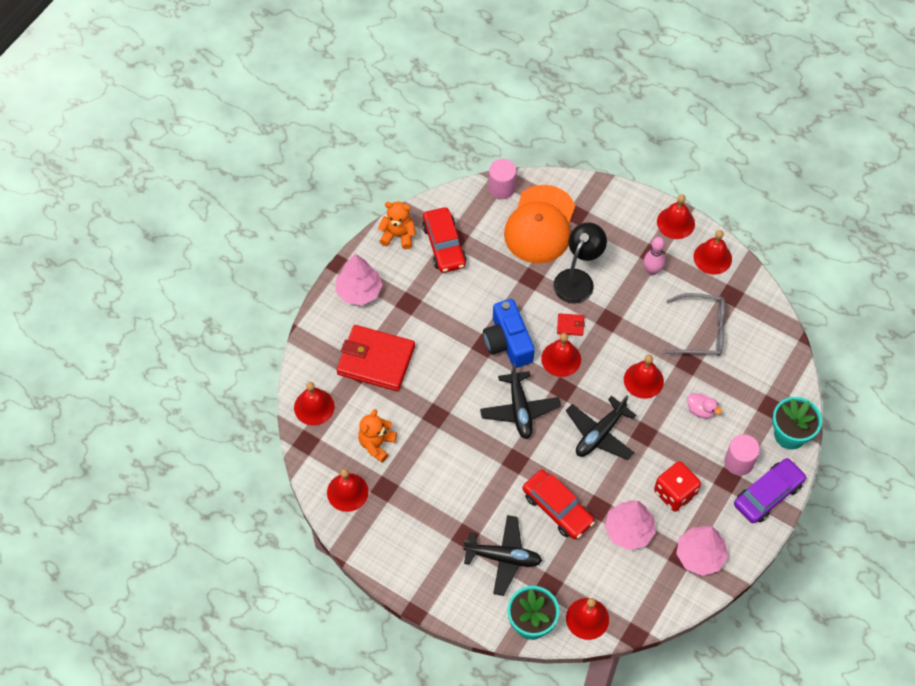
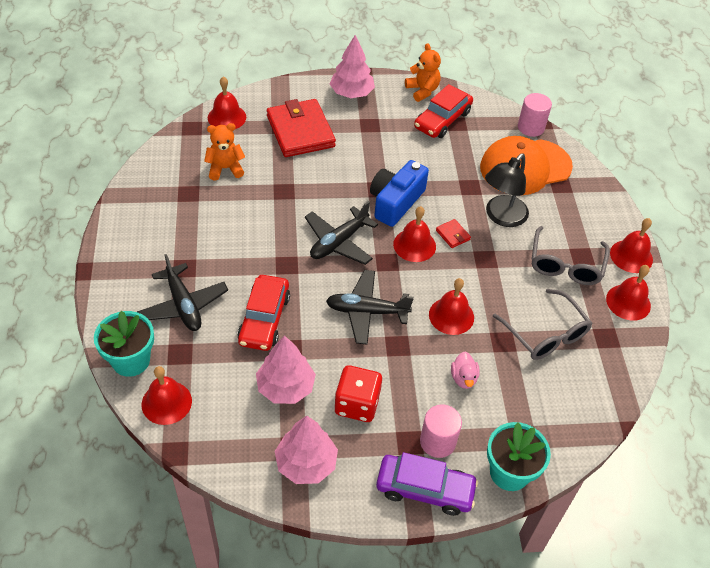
camera: 50 degrees right, 10 degrees down
(347, 492) = (166, 172): red bell -> none
(577, 279) = (501, 217): black lamp -> black lamp turned 135 degrees clockwise
(652, 271) = (566, 264): pink bowling pin -> grey glasses

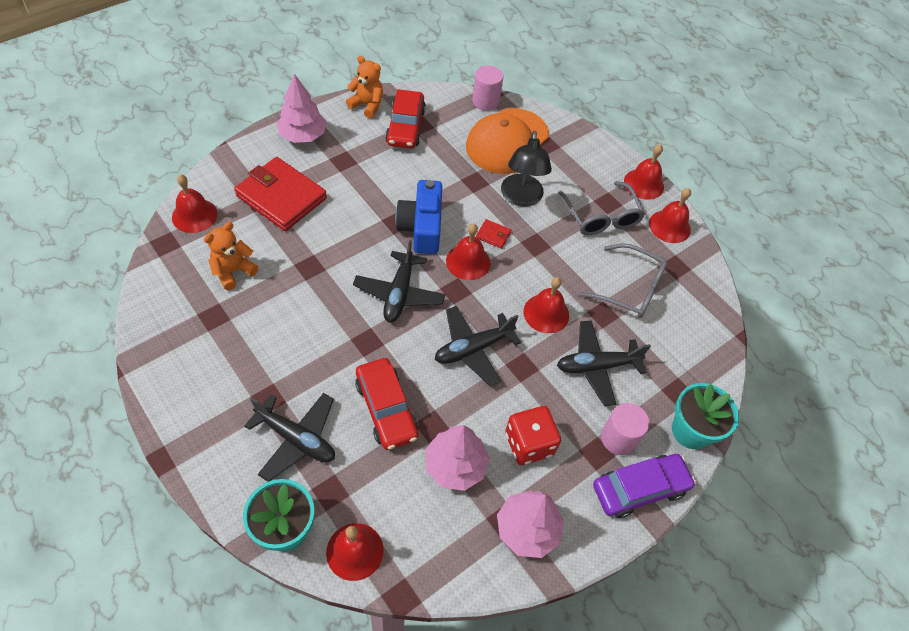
camera: 35 degrees left, 5 degrees up
(463, 378) = (597, 366): pink duck -> black plane

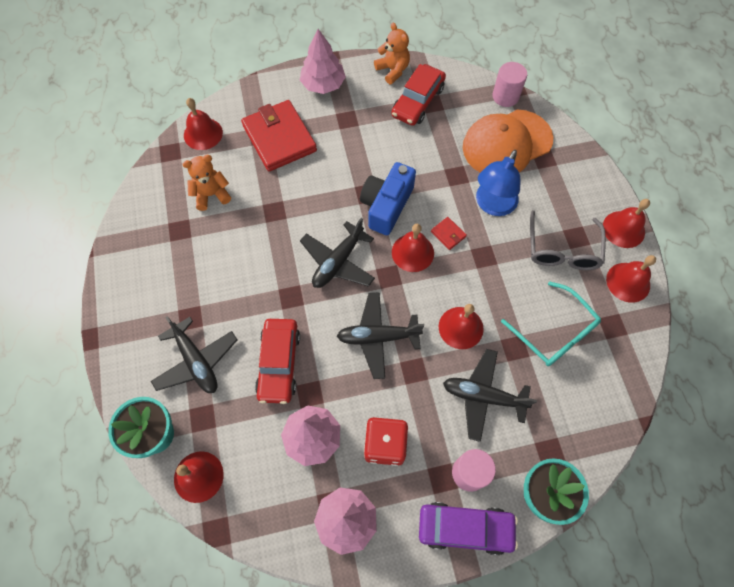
camera: 30 degrees right, 10 degrees up
(521, 198) = (492, 205): black lamp -> blue lamp
(629, 288) = (554, 331): grey glasses -> turquoise glasses

